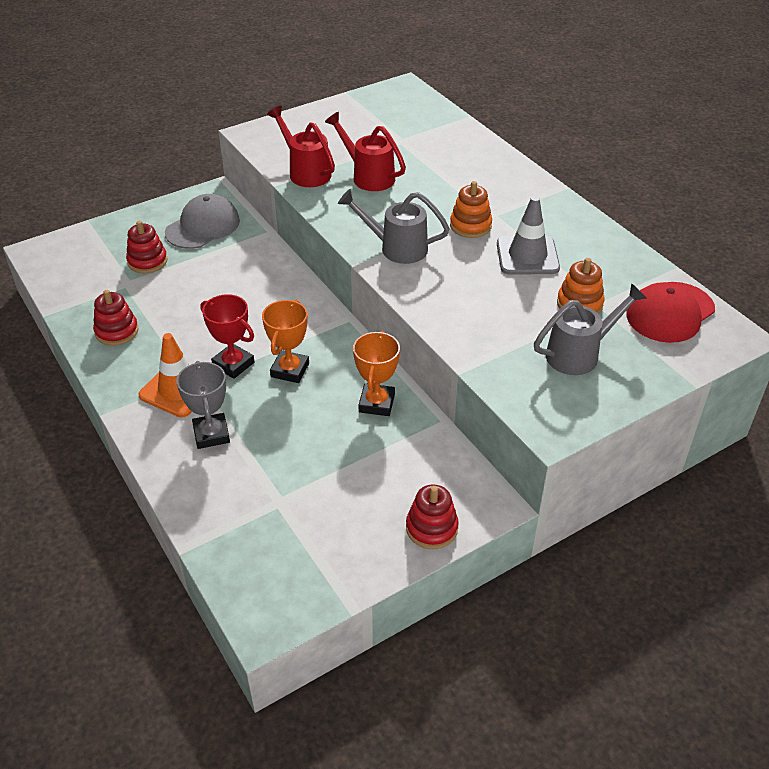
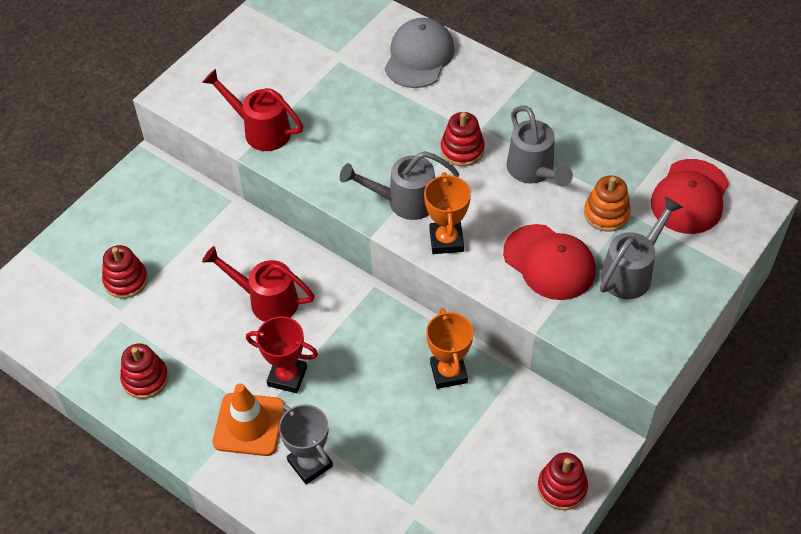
camera: 20 degrees left, 10 degrees up
(203, 226) = (160, 216): grey cap -> grey cap (419, 56)
(290, 370) = (346, 364): orange trophy -> orange trophy (446, 240)
(368, 176) = (329, 116): red watering can -> red watering can (267, 300)
(470, 226) = (462, 150): orange stacking toy -> red stacking toy
(503, 325) = (549, 262): none -> red cap
(527, 256) = (533, 171): grey traffic cone -> grey watering can

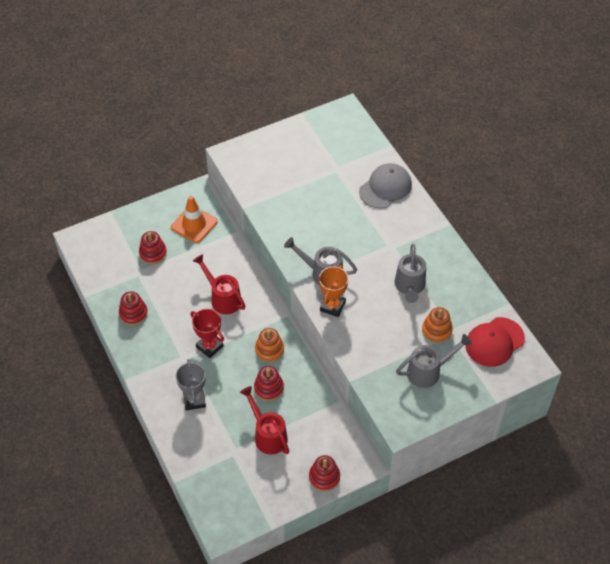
camera: 25 degrees right, 0 degrees up
(249, 424) = (174, 364): orange traffic cone -> orange traffic cone (194, 224)
(261, 130) = (266, 196): red watering can -> red watering can (268, 435)
(376, 344) = (269, 350): none -> orange stacking toy
(448, 372) = (300, 384): orange trophy -> none
(462, 150) = (375, 256): red stacking toy -> red stacking toy (269, 388)
(549, 262) = (384, 344): red cap -> none

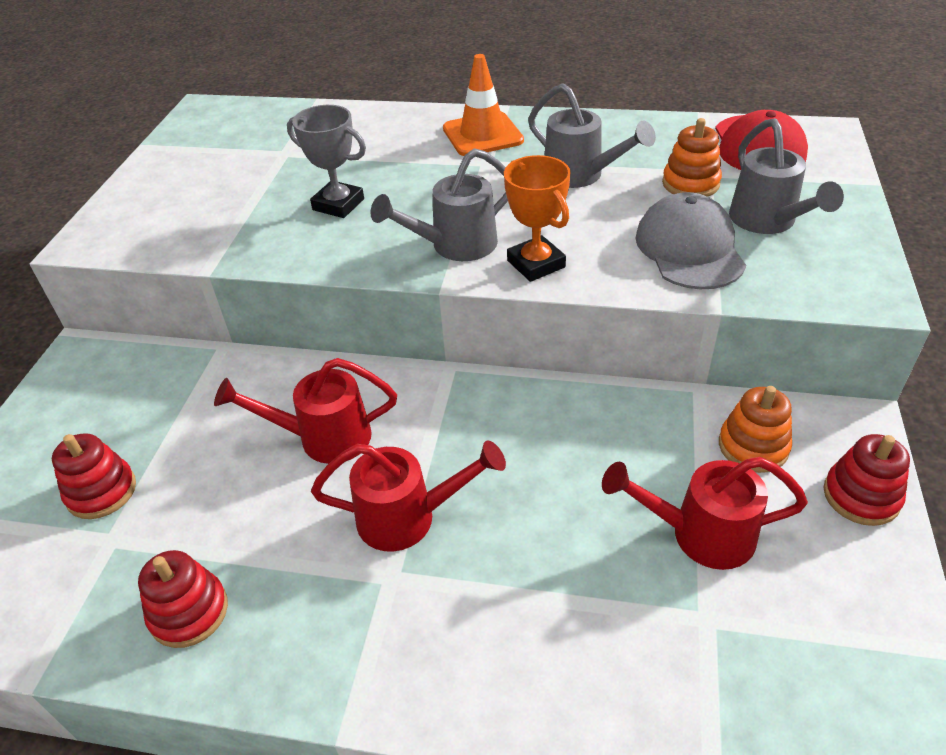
camera: 50 degrees left, 10 degrees down
(194, 224) = (128, 396): orange traffic cone -> orange traffic cone (482, 135)
(194, 400) = (514, 620): grey trophy -> grey trophy (338, 204)
(209, 346) = (407, 517): red trophy -> red watering can
(269, 350) = (502, 430): orange stacking toy -> orange stacking toy (753, 446)
(269, 388) = (587, 474): red stacking toy -> none
(385, 188) = (378, 128): grey cap -> grey cap (689, 248)
(428, 371) = (767, 221): grey watering can -> grey watering can turned 150 degrees clockwise

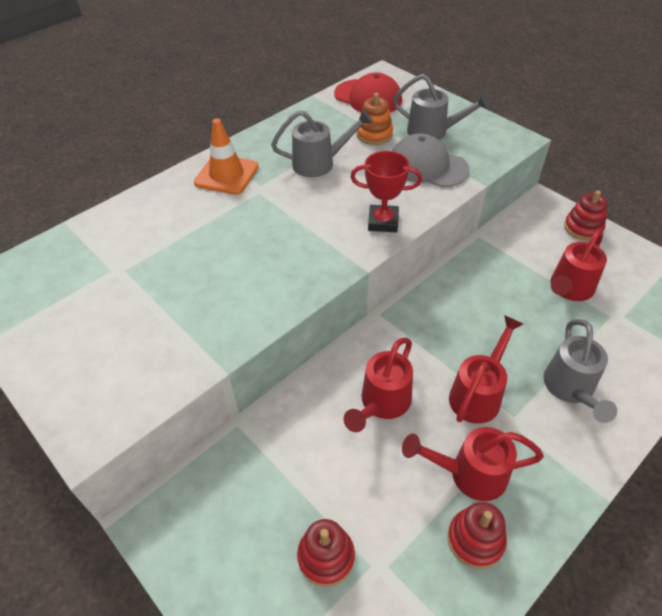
camera: 55 degrees left, 5 degrees up
(278, 565) = (470, 474): none -> red watering can
(338, 204) = (222, 272): grey trophy -> none
(456, 246) = (331, 243): grey watering can -> grey watering can (570, 389)
(536, 264) = (383, 222): orange trophy -> red trophy
(753, 446) = (530, 240): orange stacking toy -> none

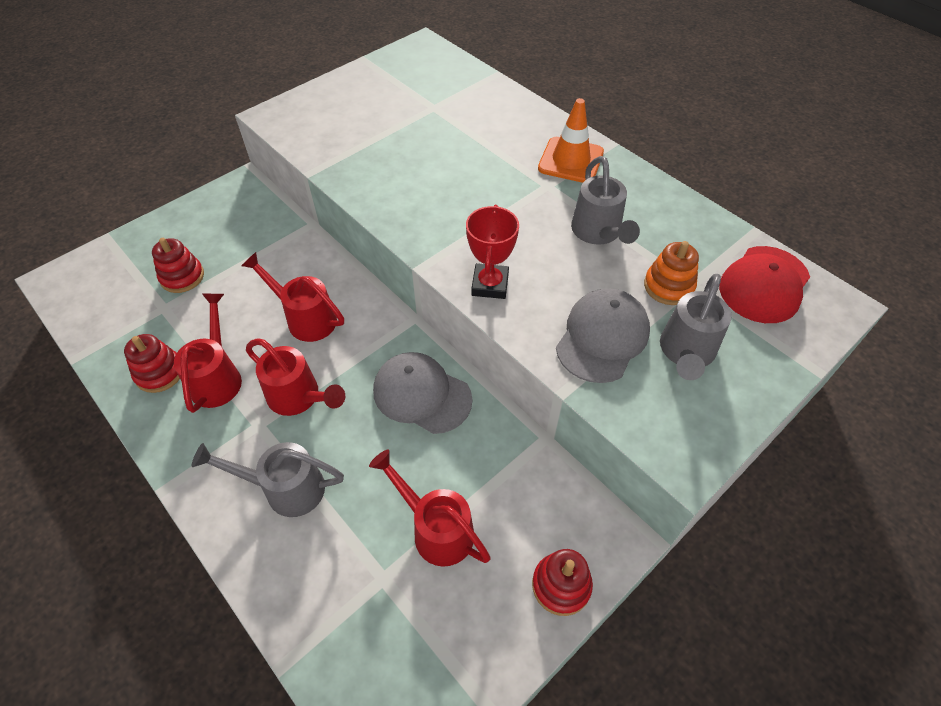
camera: 90 degrees right, 5 degrees up
(456, 304) = (422, 394): none -> grey cap

